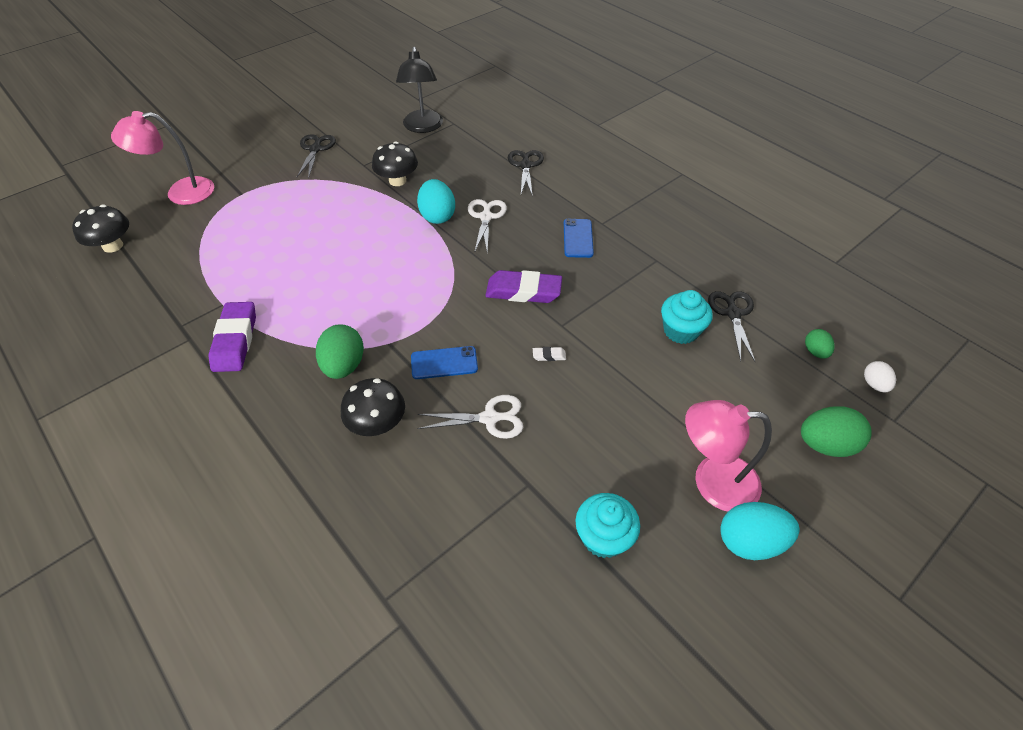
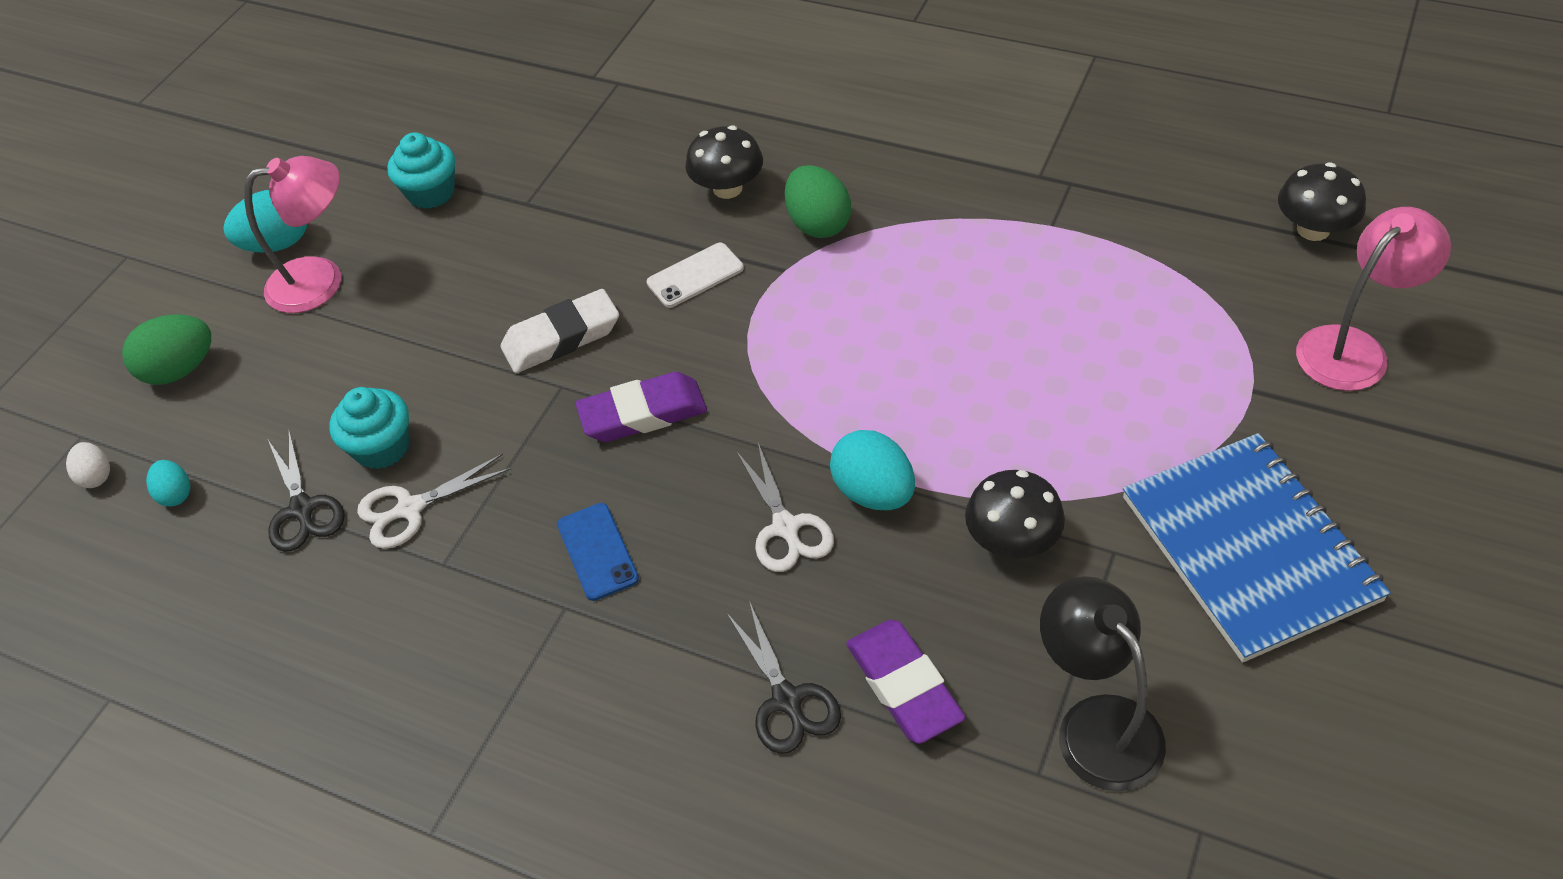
camera: 160 degrees right, 0 degrees up
(235, 340) = (981, 196): purple eraser -> purple eraser (904, 685)
(315, 149) = (1249, 548): black scissors -> blue notebook
(444, 363) = (695, 275): blue phone -> white phone
(489, 418) = (601, 242): white scissors -> white scissors (410, 508)
(549, 356) = (561, 337): white eraser -> white eraser, size x2.43
(815, 352) = (176, 494): green egg -> turquoise egg

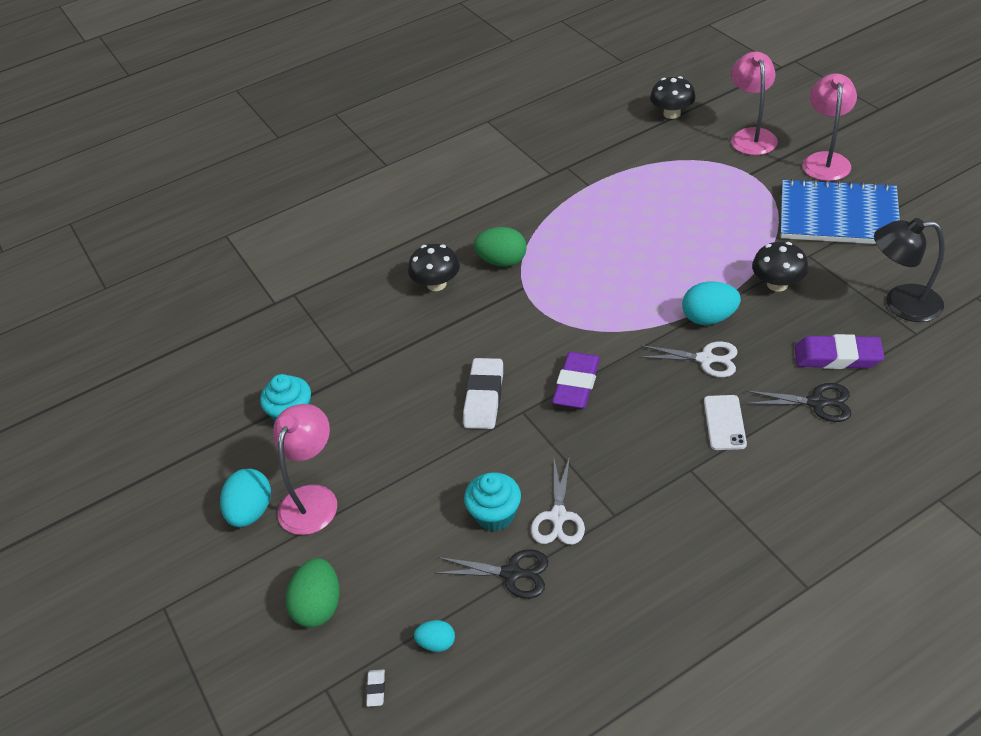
camera: 55 degrees left, 5 degrees down
(96, 476) = (376, 689): white egg -> white eraser
(597, 551) = (661, 441): blue phone -> none
(695, 275) = (491, 323): white phone -> white phone (724, 422)
(1383, 470) = (825, 160): none -> pink lamp

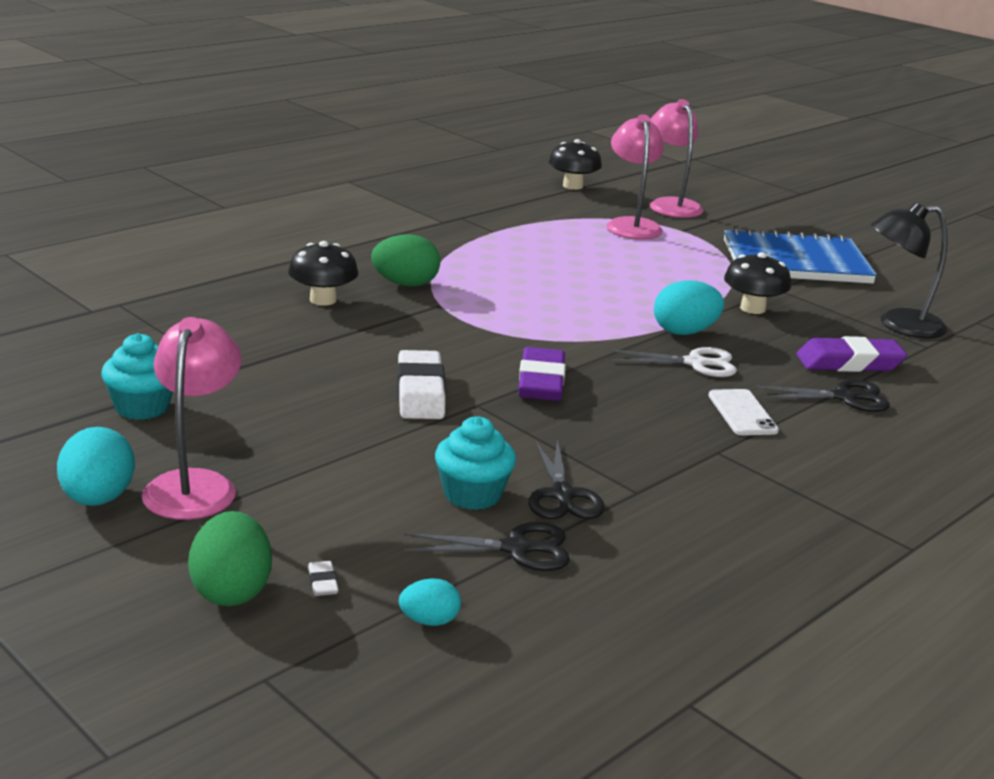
camera: 20 degrees left, 20 degrees down
(376, 689) = (349, 674): white eraser -> white eraser (323, 582)
(558, 516) = (562, 495): white scissors -> black scissors
(825, 160) = (761, 224): pink lamp -> pink lamp (631, 225)

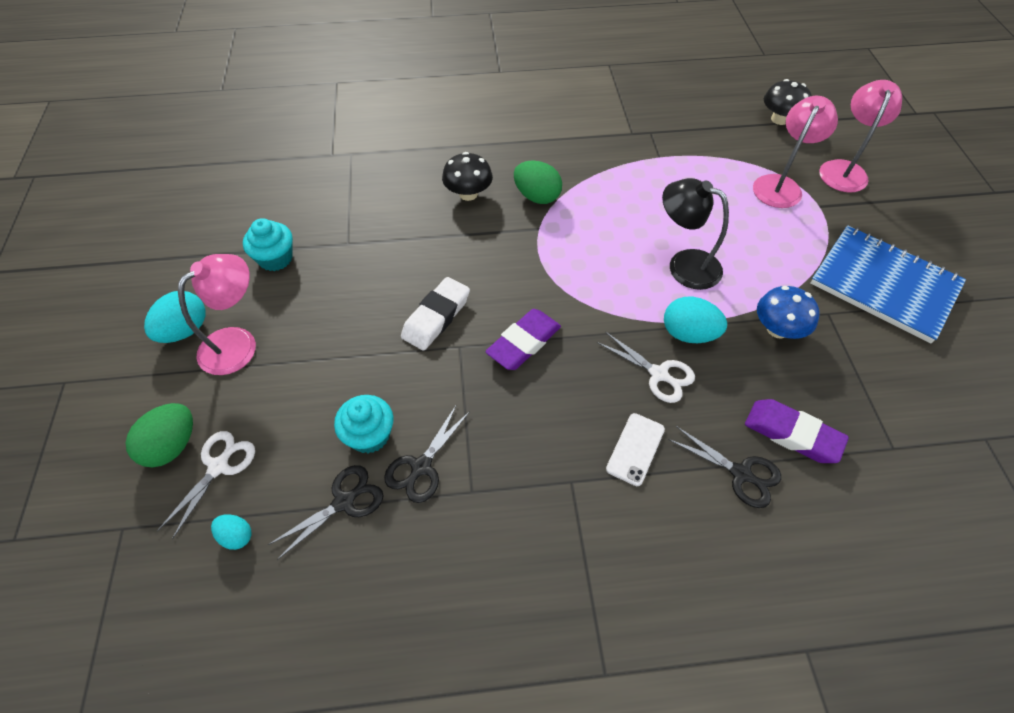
camera: 40 degrees right, 30 degrees up
(323, 582) = (218, 467): white eraser -> white scissors
(516, 548) = (344, 502): black scissors -> black scissors turned 75 degrees counterclockwise
(752, 308) = (777, 329): black mushroom -> blue mushroom
(899, 325) = (896, 407): black lamp -> black lamp (684, 265)

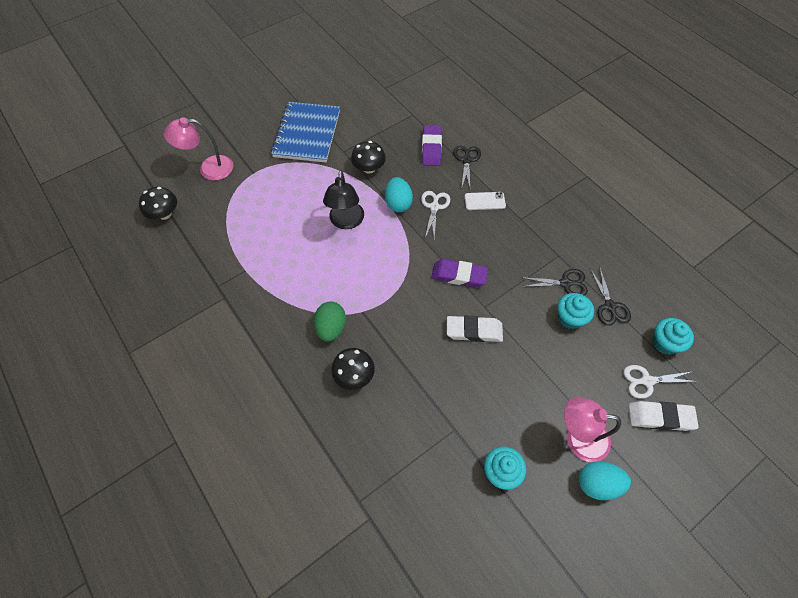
camera: 120 degrees left, 5 degrees up
(172, 446) = (660, 417): green egg -> white eraser
(236, 536) = (665, 343): turquoise egg -> turquoise cupcake
(344, 502) = (609, 306): black scissors -> black scissors turned 120 degrees counterclockwise
(777, 329) = (369, 168): blue mushroom -> black mushroom
(780, 185) = (242, 196): pink lamp -> none

